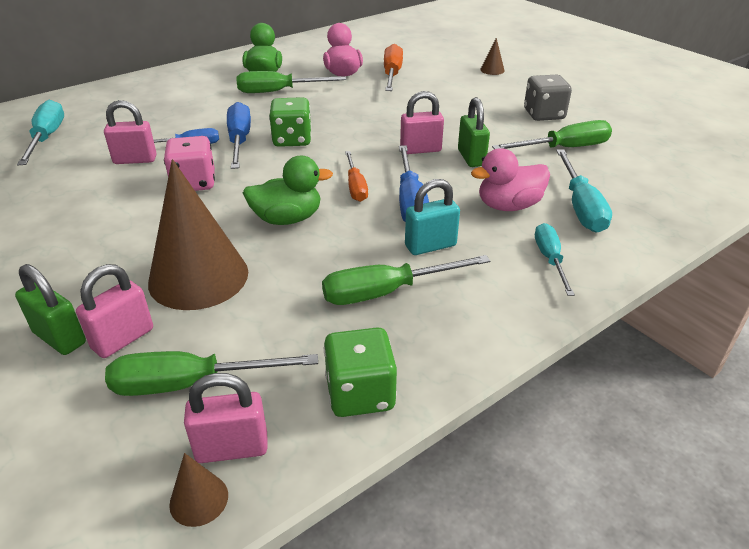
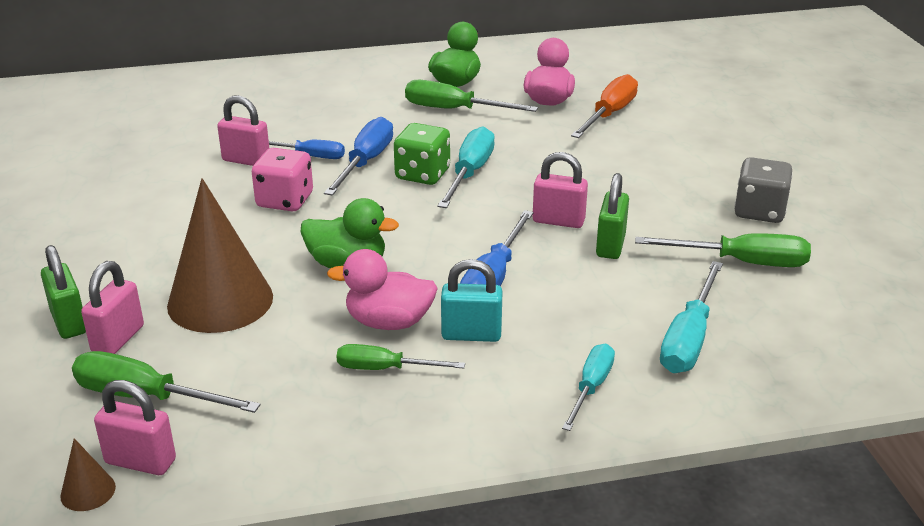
camera: 25 degrees right, 5 degrees down
(47, 138) = (180, 115): turquoise screwdriver -> turquoise screwdriver (470, 173)
(123, 339) = (118, 339): pink padlock -> pink padlock turned 45 degrees counterclockwise
(355, 187) = (447, 247): orange screwdriver -> none
(360, 393) = (281, 454): green dice -> none
(386, 292) = (384, 369): green screwdriver -> green screwdriver, size x0.66
(492, 70) = (749, 134): brown cone -> none
(508, 206) = (601, 314): pink duck -> pink duck (389, 322)

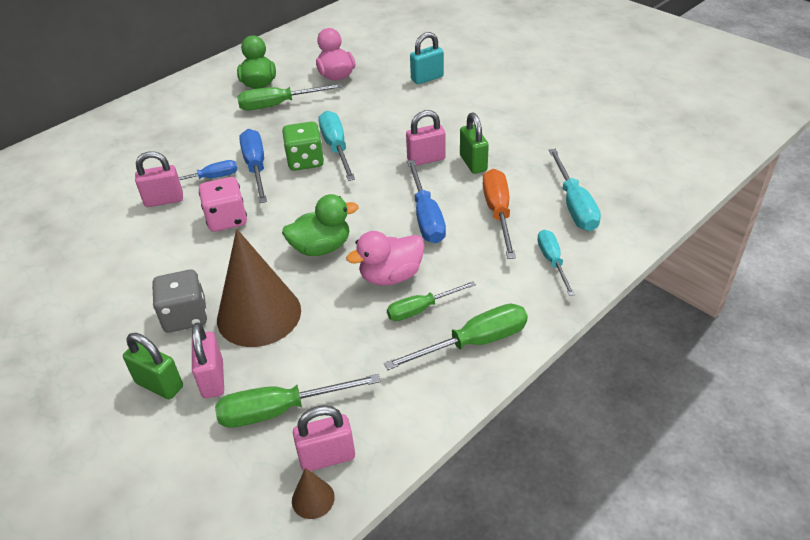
camera: 30 degrees left, 10 degrees up
(471, 334) = (450, 260): turquoise padlock -> turquoise padlock (427, 78)
(609, 114) = (384, 72): orange screwdriver -> orange screwdriver (498, 213)
(742, 262) = (555, 143): green screwdriver -> green screwdriver (474, 342)
(759, 211) = (534, 106): grey dice -> grey dice (185, 316)

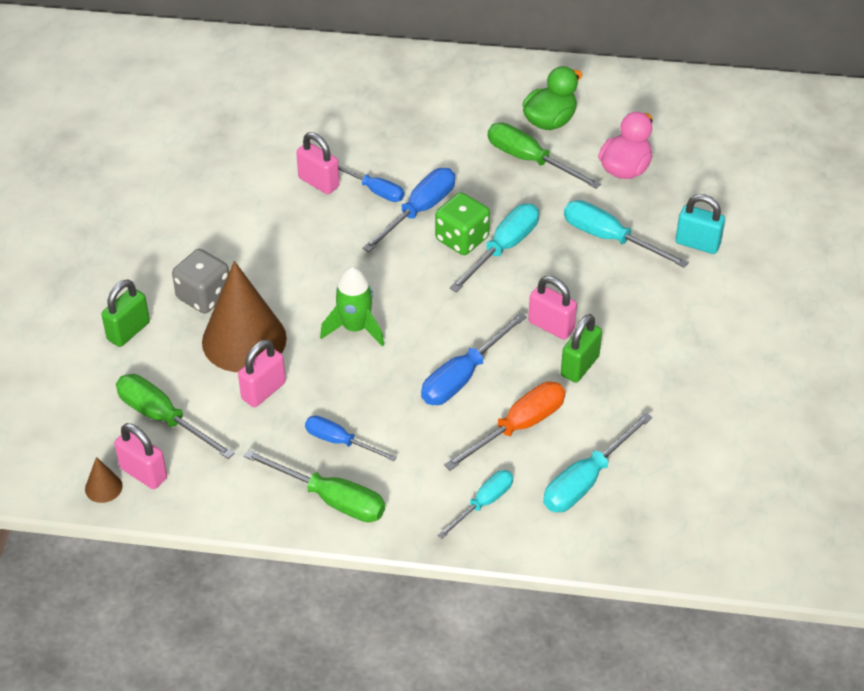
camera: 50 degrees right, 5 degrees up
(159, 385) = (128, 331): green padlock -> green padlock turned 45 degrees clockwise
(213, 379) = (158, 358): pink padlock -> pink padlock (263, 391)
(227, 219) = (333, 241): pink dice -> none
(321, 248) = (355, 328): green duck -> green rocket
(382, 105) = (609, 238): none -> turquoise screwdriver
(391, 276) = (362, 397): pink duck -> none
(421, 309) = (339, 441): green screwdriver -> blue screwdriver

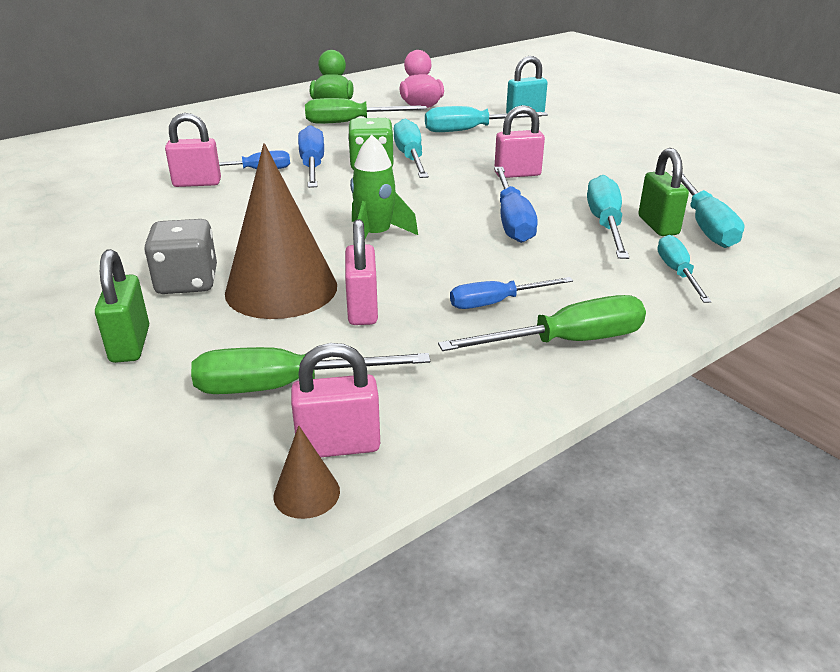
camera: 45 degrees left, 15 degrees down
(518, 427) = (605, 224): orange screwdriver -> turquoise screwdriver
(580, 366) = (575, 181): green padlock -> green padlock (658, 225)

